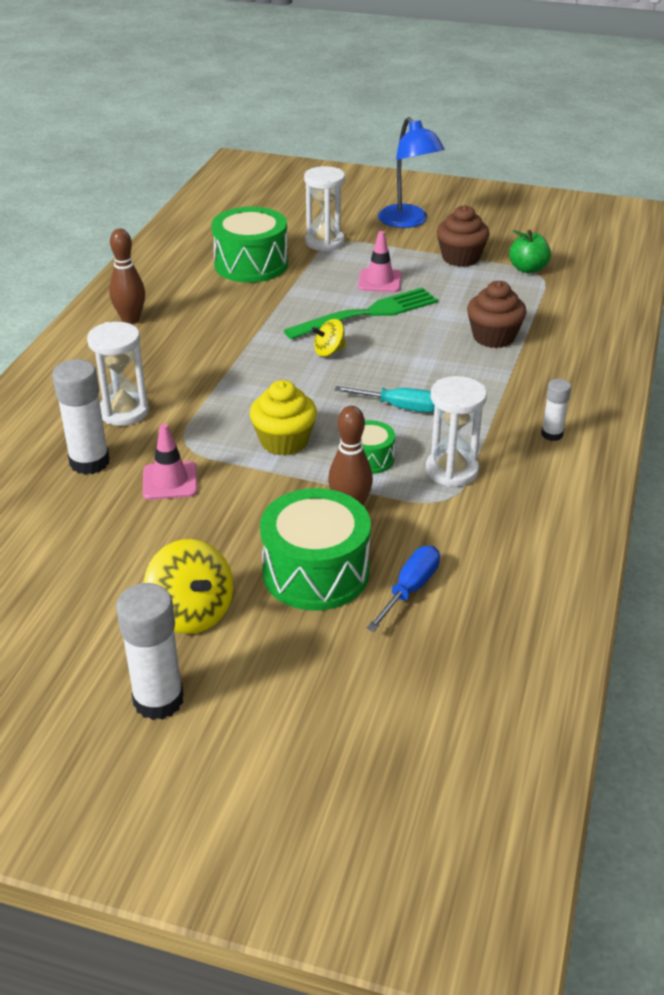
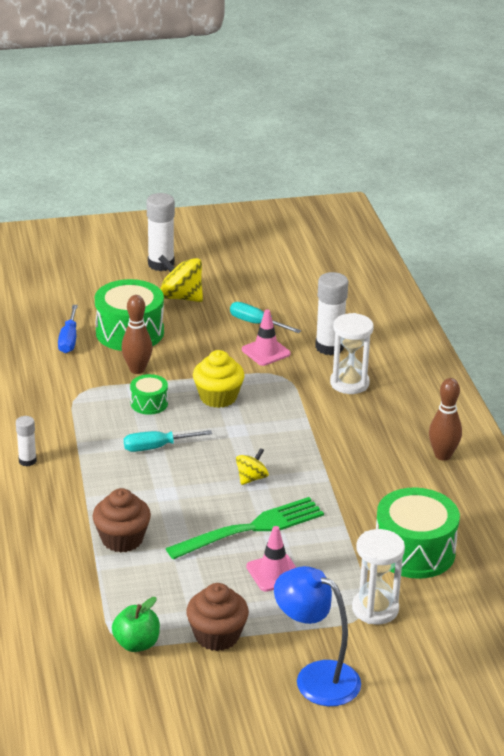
camera: 150 degrees right, 5 degrees down
(136, 527) = (256, 323): none -> turquoise screwdriver
(368, 314) = (252, 528): green fork -> green fork turned 150 degrees counterclockwise
(452, 470) = (86, 412): white hourglass -> none

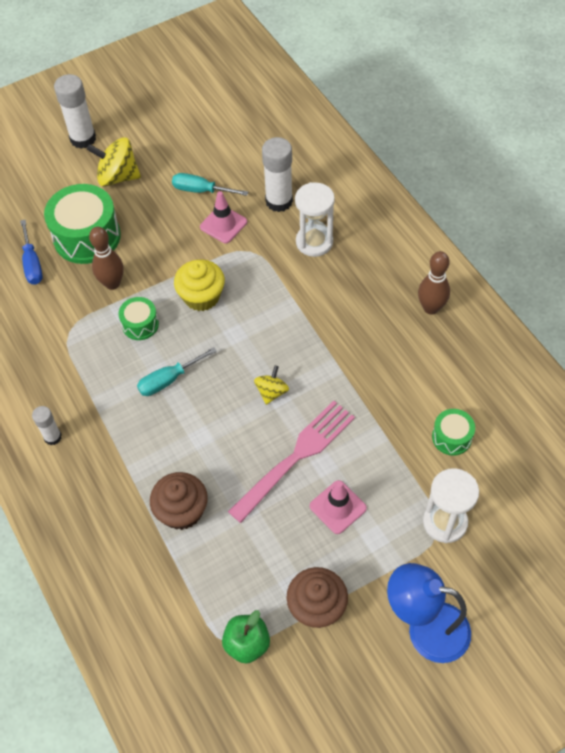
camera: 15 degrees left, 25 degrees up
(252, 528) = (296, 457): green fork -> pink fork
(414, 551) = (451, 437): green drum -> green drum, size x0.52

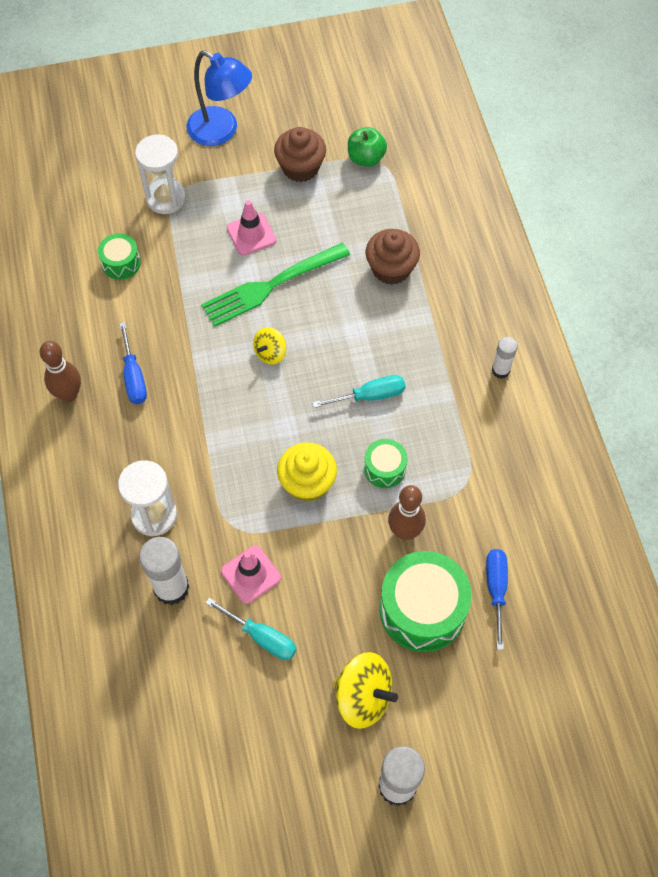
camera: 165 degrees left, 5 degrees up
(296, 457) = (270, 286): pink fork -> green fork
(383, 337) = (134, 376): none -> blue screwdriver

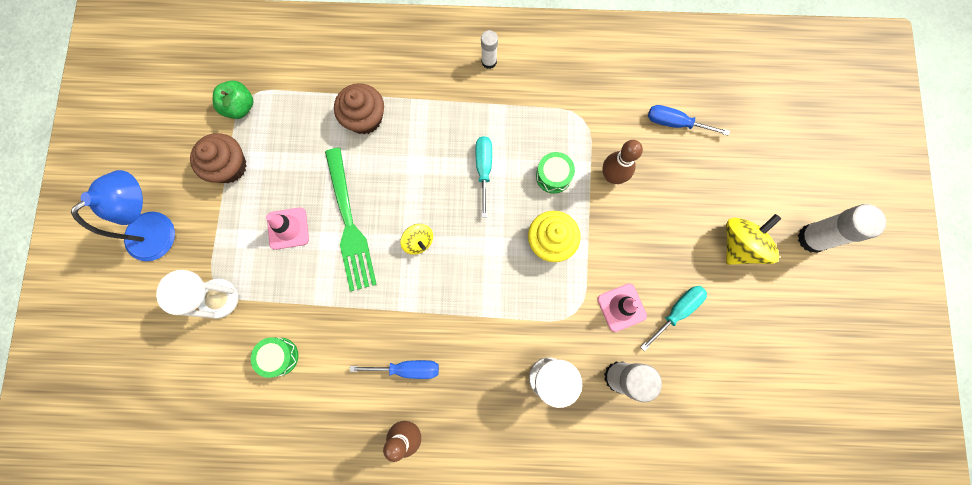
camera: 75 degrees left, 15 degrees up
(422, 609) = (679, 181): green drum -> none

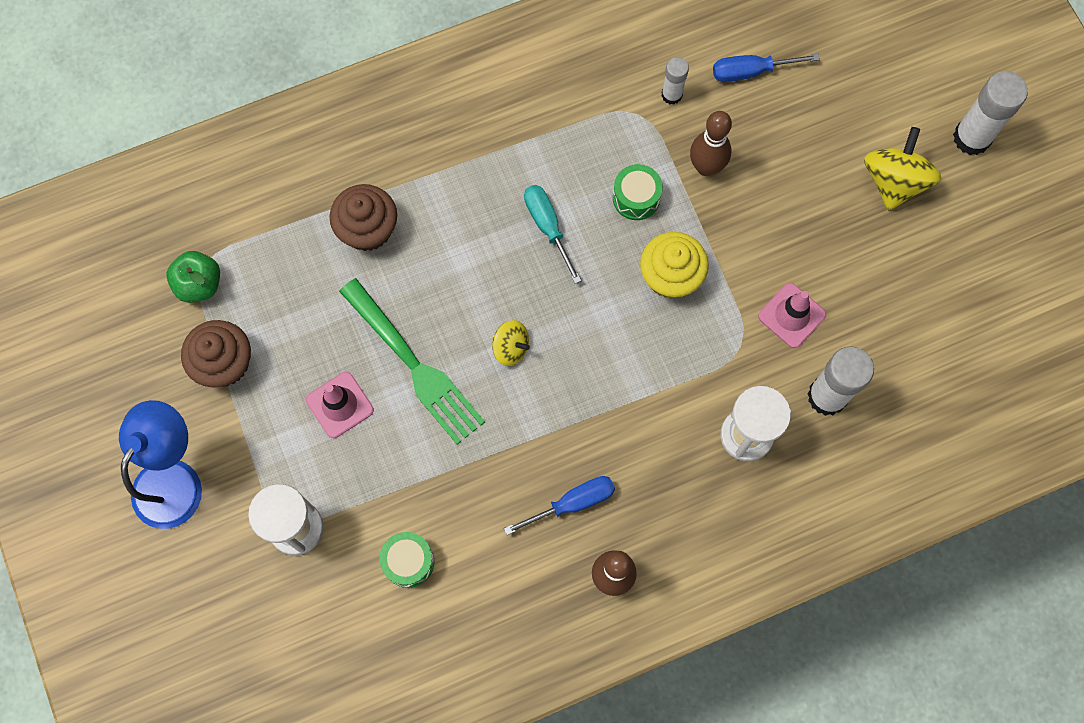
camera: 25 degrees left, 5 degrees down
(489, 61) = (488, 93): white glue stick -> white glue stick (671, 95)
(677, 311) = (858, 291): turquoise screwdriver -> none

